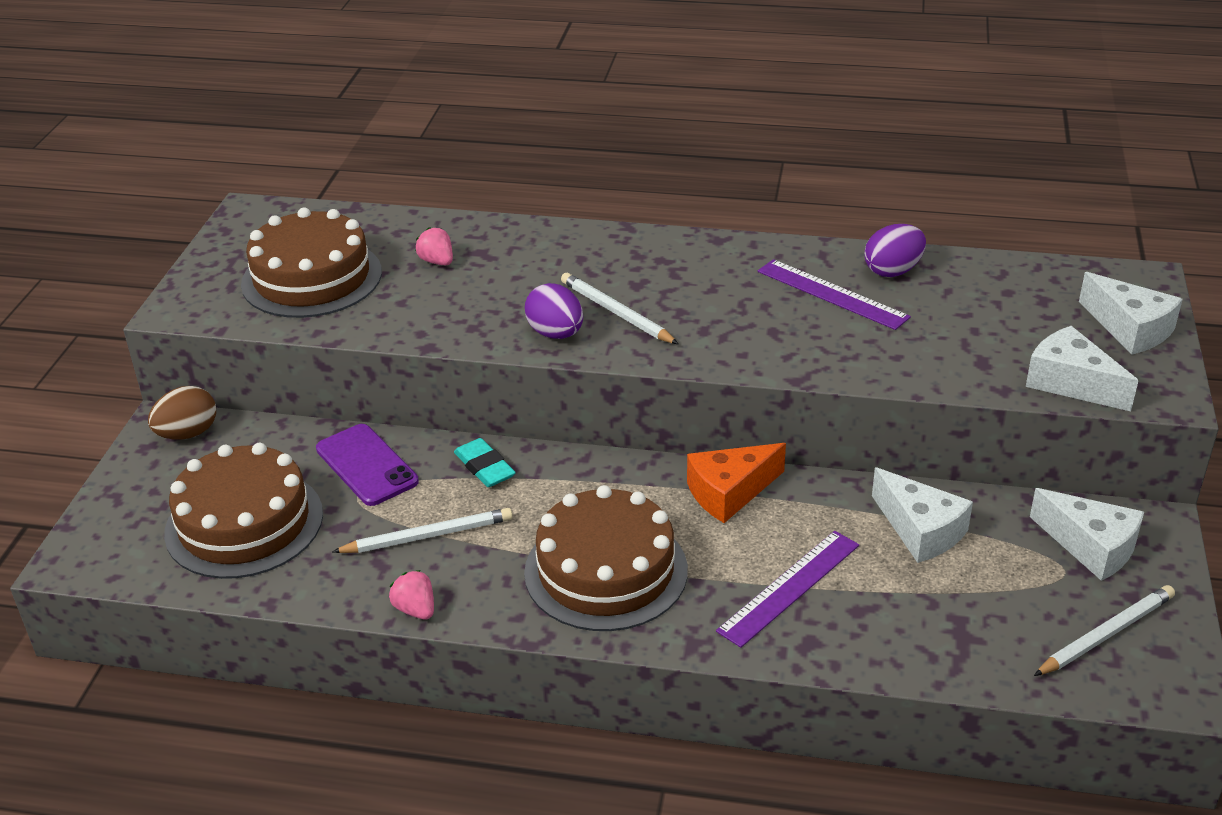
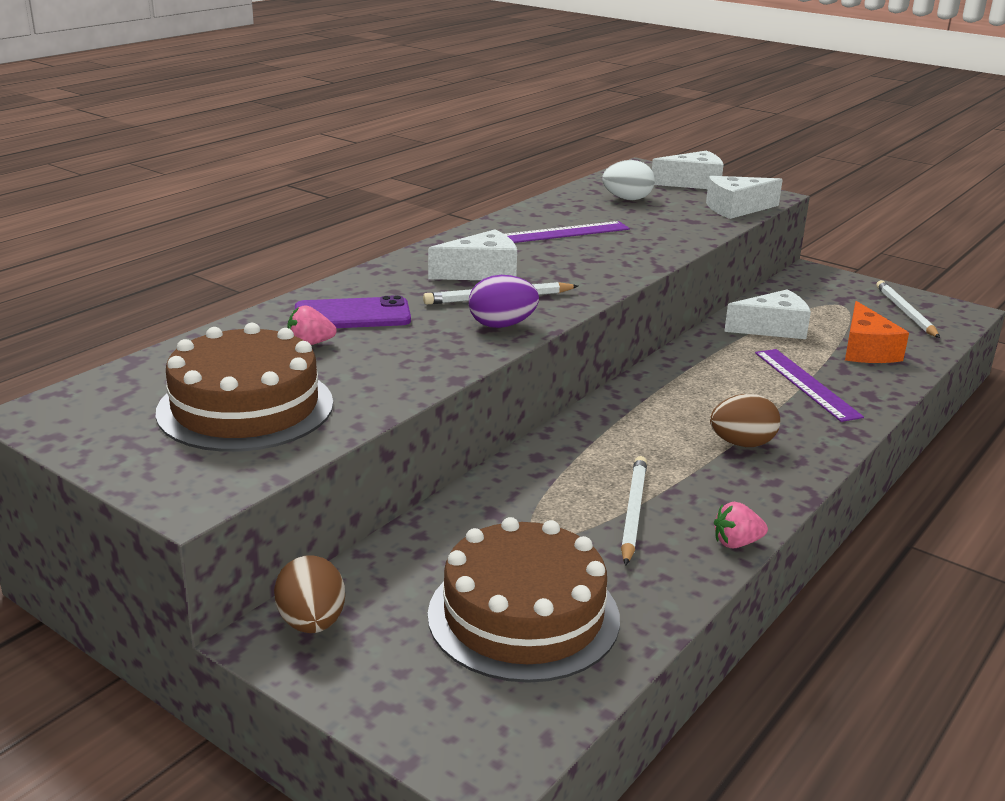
camera: 65 degrees left, 10 degrees down
(367, 465) = (492, 519): purple phone -> purple phone (352, 315)
(484, 467) = (555, 460): turquoise eraser -> none
(606, 571) = (742, 444): brown cake -> brown egg
(729, 492) = (681, 373): orange cheese -> orange cheese (866, 350)
(893, 271) = (555, 212): purple egg -> none
(999, 301) = (627, 199): none -> white egg
(1091, 546) = (822, 291): white cheese -> white cheese (481, 272)

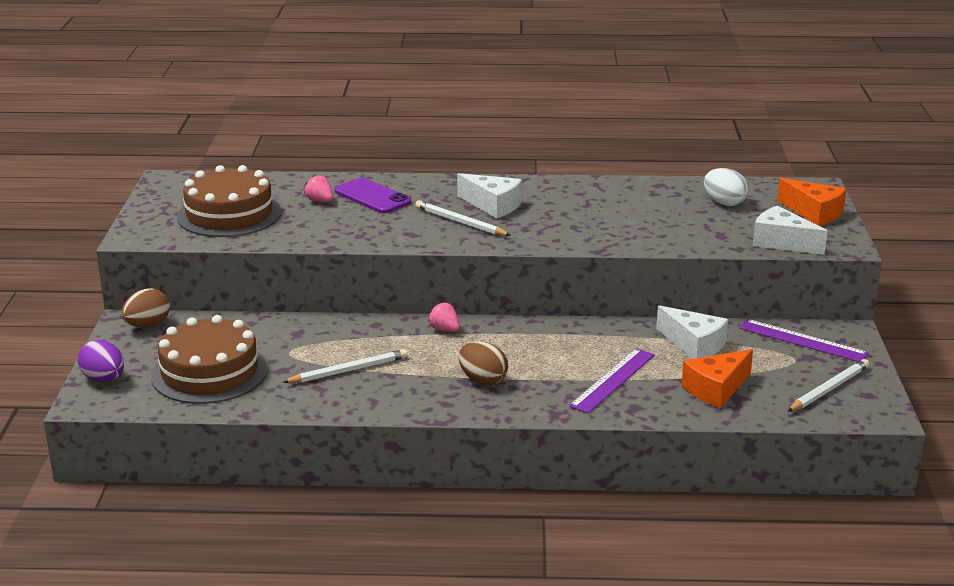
camera: 55 degrees right, 0 degrees up
(502, 325) = (421, 236): purple egg -> purple egg (104, 379)
(562, 233) = (609, 205): purple ruler -> purple ruler (802, 340)
(693, 183) = (814, 213): white cheese -> orange cheese
(736, 543) = (353, 410): pink strawberry -> pink strawberry (444, 330)

